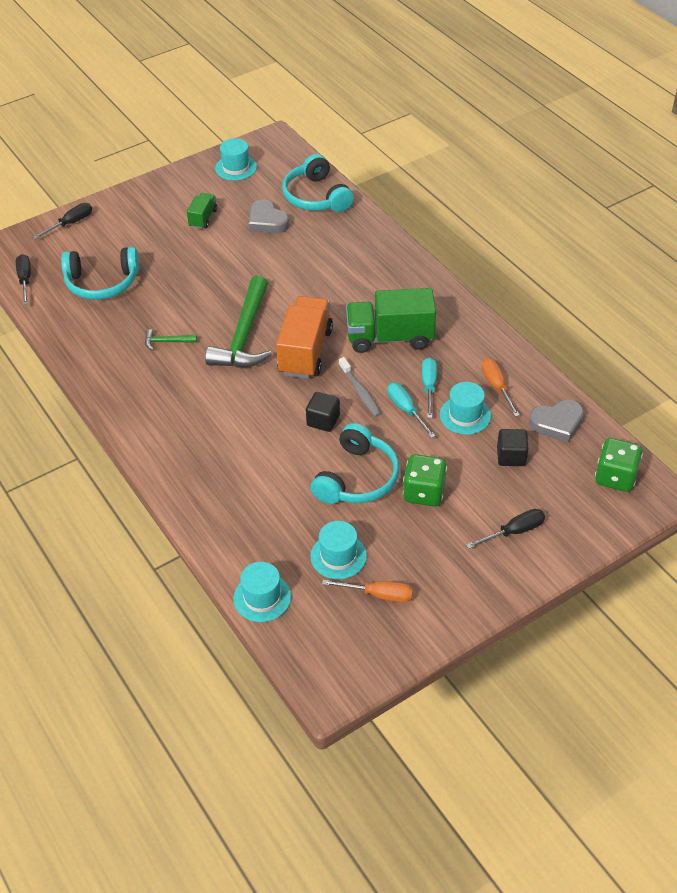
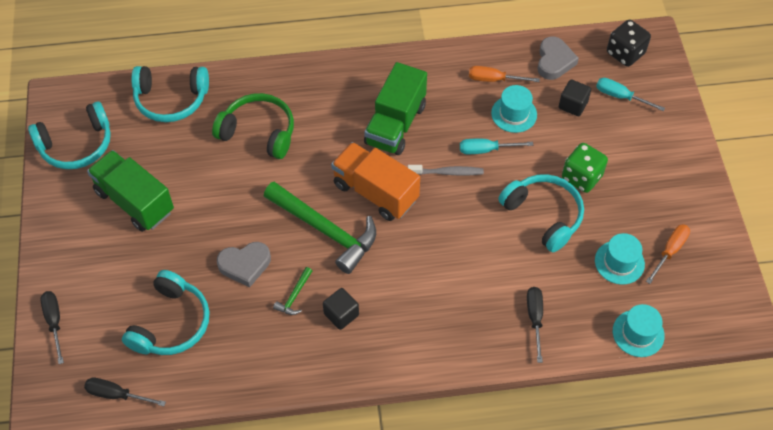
camera: 65 degrees left, 10 degrees up
(203, 218) = (135, 201): green truck -> green truck, size x1.95
(236, 168) = (76, 145): turquoise hat -> turquoise headphones
(267, 221) = (178, 152): grey heart -> grey heart (245, 265)
(319, 258) = (259, 132): none -> green headphones
(323, 421) = (466, 213): black cube -> black cube (341, 314)
(429, 387) = (469, 123): turquoise screwdriver -> turquoise screwdriver (620, 96)
(514, 532) = (648, 138): black screwdriver -> black screwdriver (535, 319)
(615, 477) = (625, 53): green dice -> black dice

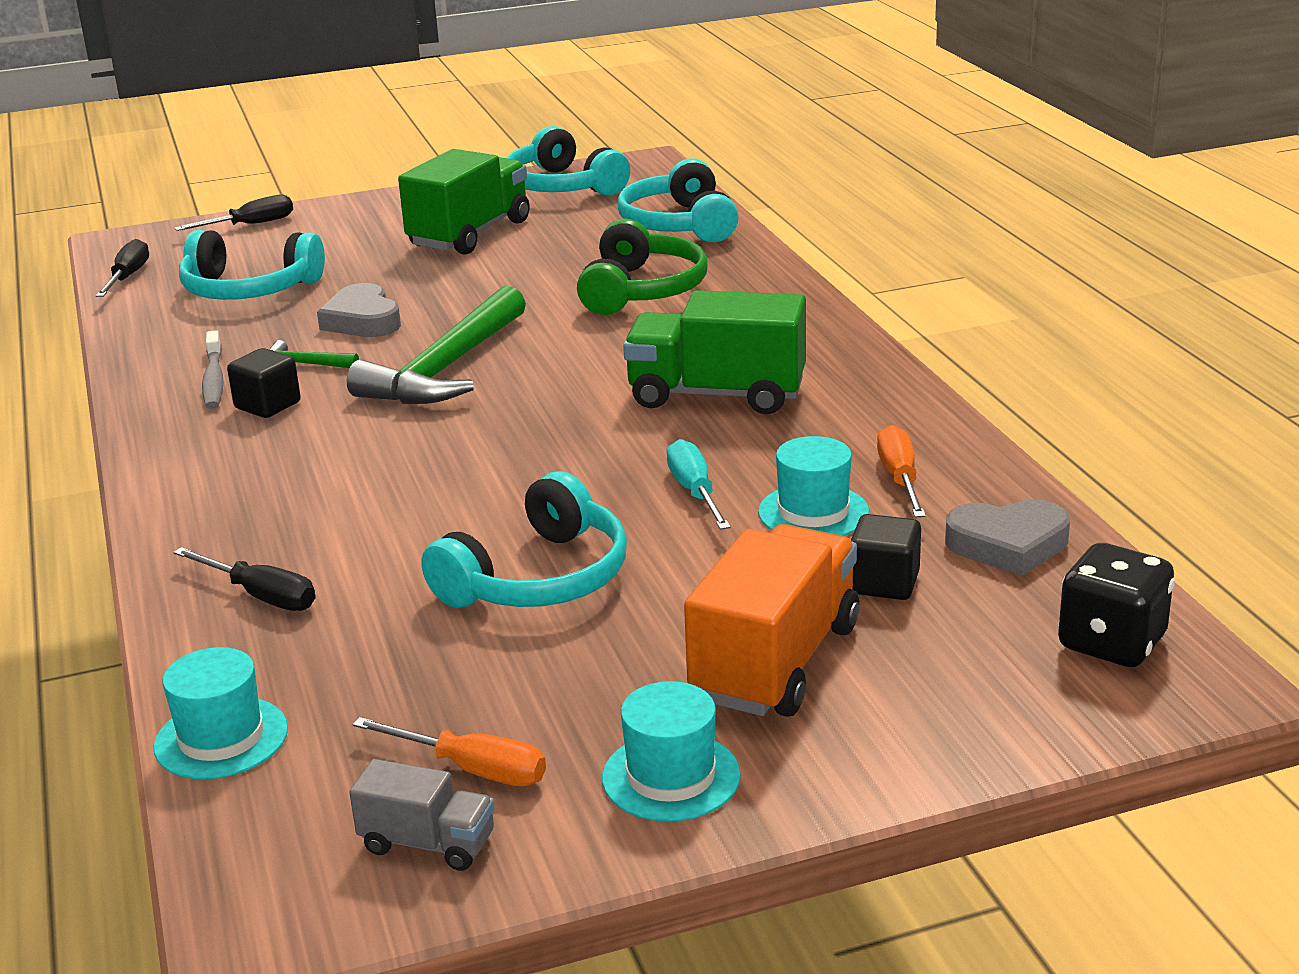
camera: 80 degrees right, 30 degrees down
(375, 192) = (544, 398): orange truck -> orange truck (775, 662)
(447, 172) = (617, 459): grey toothbrush -> grey toothbrush (214, 380)
(535, 319) = (261, 596): black screwdriver -> black screwdriver turned 45 degrees clockwise
(581, 177) = (665, 616): green dice -> none
(619, 262) = (425, 693): turquoise hat -> turquoise hat (671, 776)
(620, 96) = (954, 649): turquoise screwdriver -> none
(709, 268) = (428, 843): none -> grey truck

